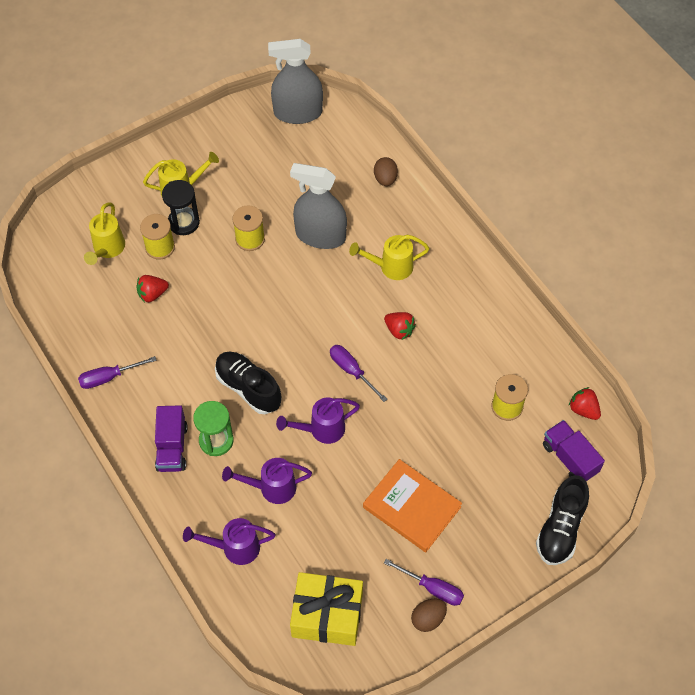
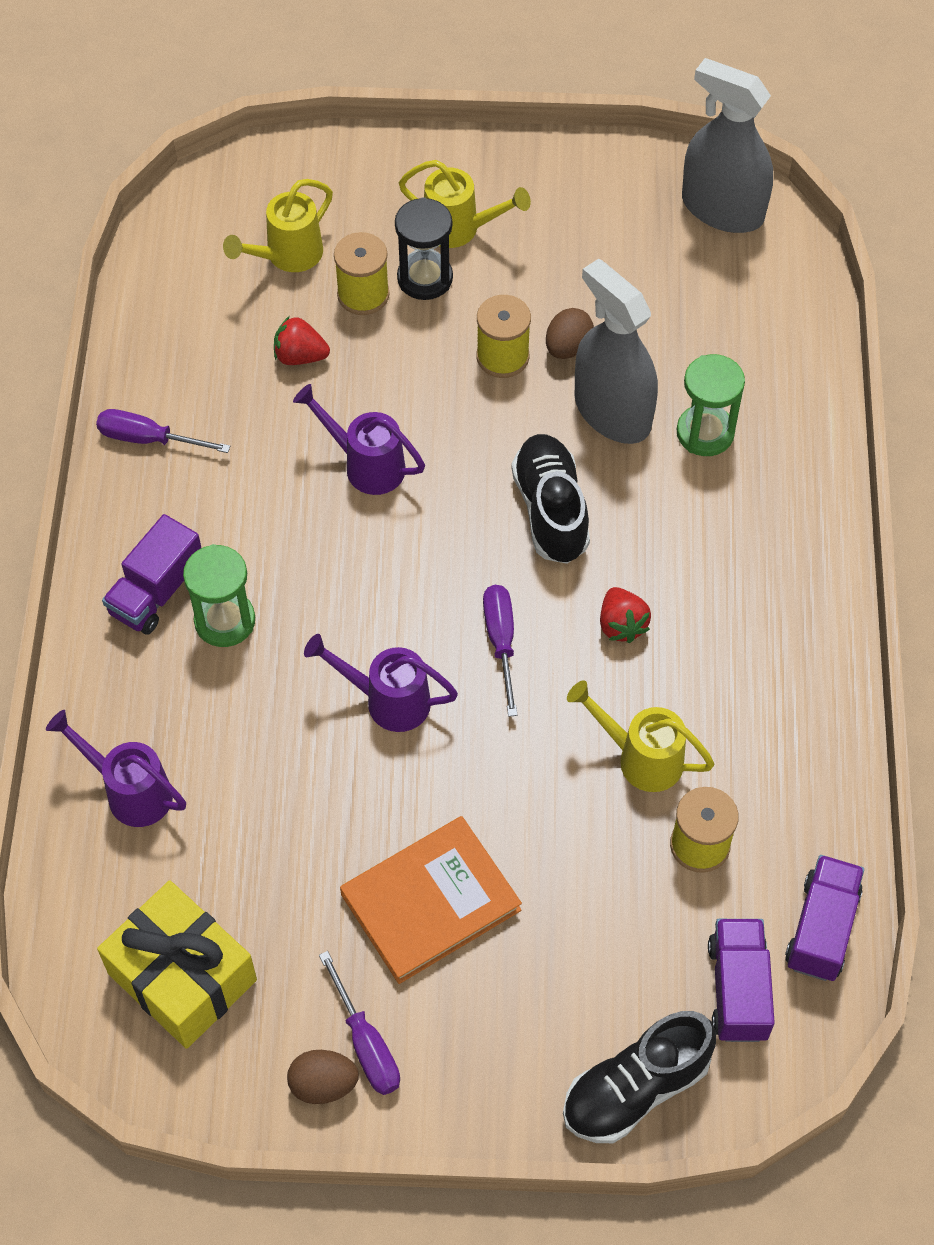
camera: 35 degrees right, 0 degrees up
(248, 388) = (329, 573): black shoe -> black shoe (550, 510)
(272, 488) = (249, 739): purple watering can -> purple watering can (366, 465)
(369, 221) = (705, 433): none -> green hourglass
(385, 179) = (781, 383): brown egg -> brown egg (568, 347)
(391, 267) = (684, 521): yellow watering can -> yellow watering can (641, 758)
(411, 507) = (430, 902): orange book -> orange book turned 75 degrees clockwise
(583, 409) = (821, 928): red strawberry -> purple truck

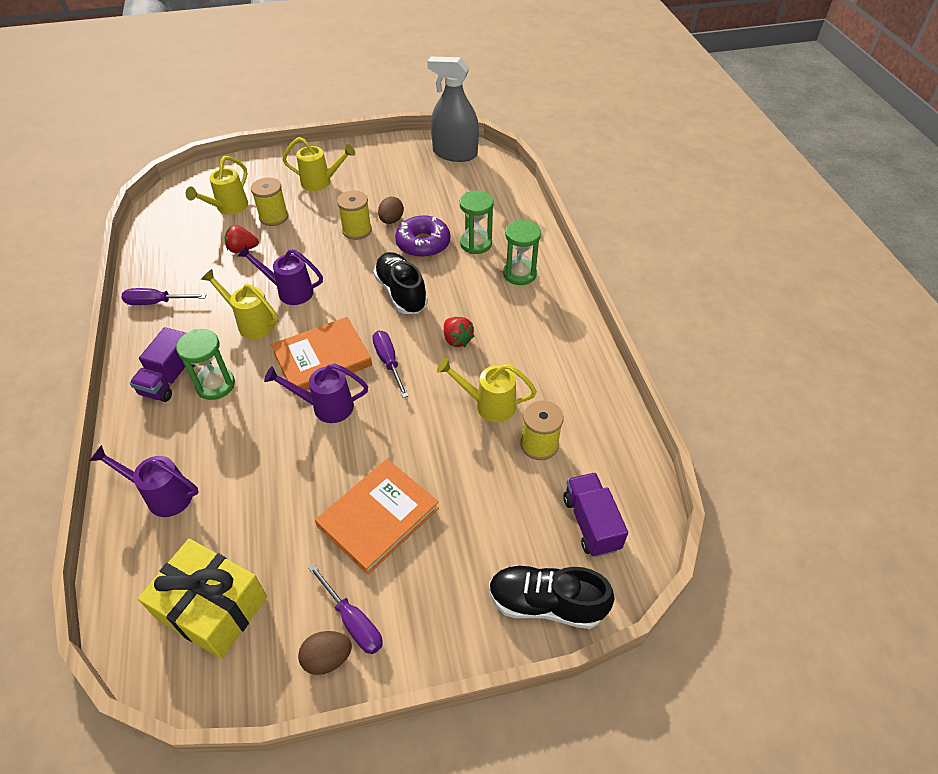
camera: 15 degrees left, 10 degrees down
(295, 515) = (251, 323): none -> yellow watering can
(397, 611) = (322, 359): none -> orange book
(425, 278) = (306, 205): black hourglass -> none
(612, 412) = (423, 243): grey spray bottle -> purple donut
(635, 1088) = (546, 603): black shoe -> black shoe turned 60 degrees clockwise
(764, 516) = (519, 274): none -> green hourglass
(821, 928) = (628, 474): purple truck -> none

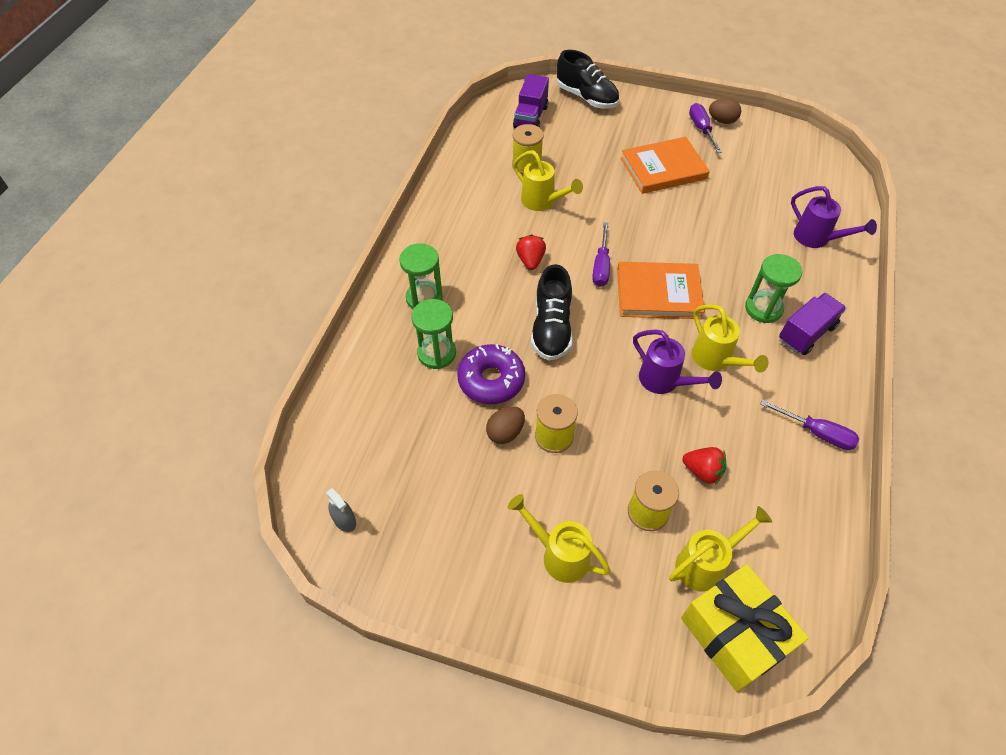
camera: 150 degrees left, 5 degrees up
(212, 608) = (786, 164): yellow gift -> yellow gift (734, 634)
(326, 407) = (671, 251): purple watering can -> none
(455, 153) = (344, 520): grey spray bottle -> grey spray bottle, size x0.41

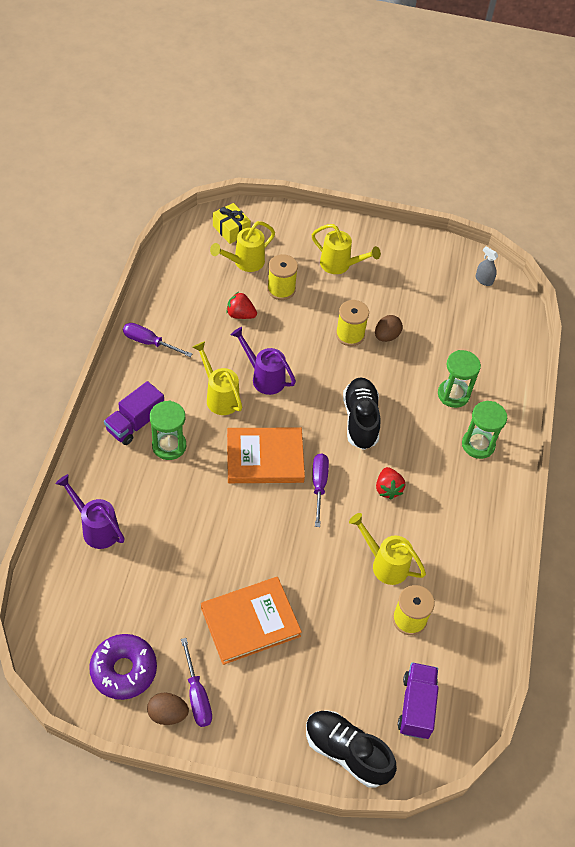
camera: 170 degrees right, 0 degrees up
(491, 380) = (404, 374): purple donut -> purple donut (124, 670)
(734, 634) = (231, 230): yellow gift -> yellow gift, size x0.58

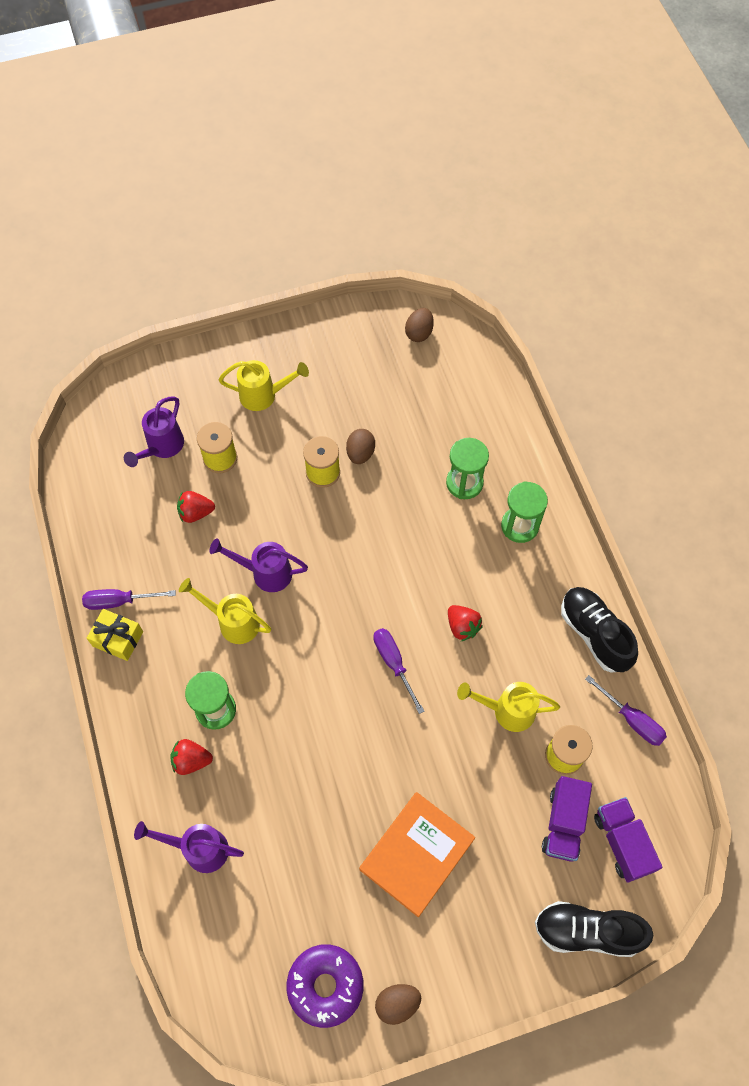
camera: 25 degrees left, 10 degrees up
(130, 469) = (191, 760): none -> red strawberry
(135, 423) = (164, 705): purple truck -> purple truck (563, 823)
(197, 695) = (413, 965): purple screwdriver -> purple screwdriver (632, 720)
(231, 230) = (123, 415): yellow gift -> yellow gift (118, 639)
(245, 262) = (162, 447): yellow watering can -> purple watering can
(265, 458) = (322, 665): orange book -> none
(360, 420) = (391, 565): black shoe -> black shoe (594, 634)
(483, 280) = (419, 333): grey spray bottle -> brown egg

